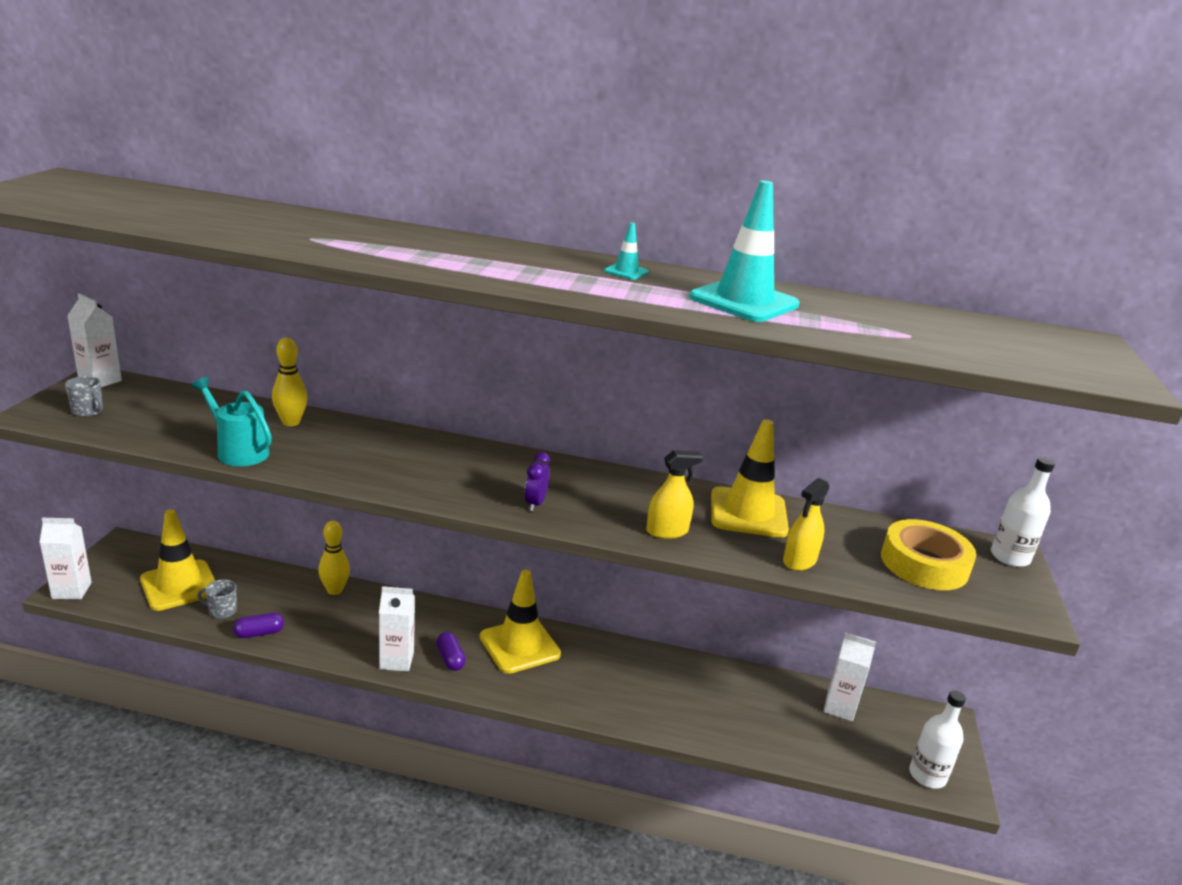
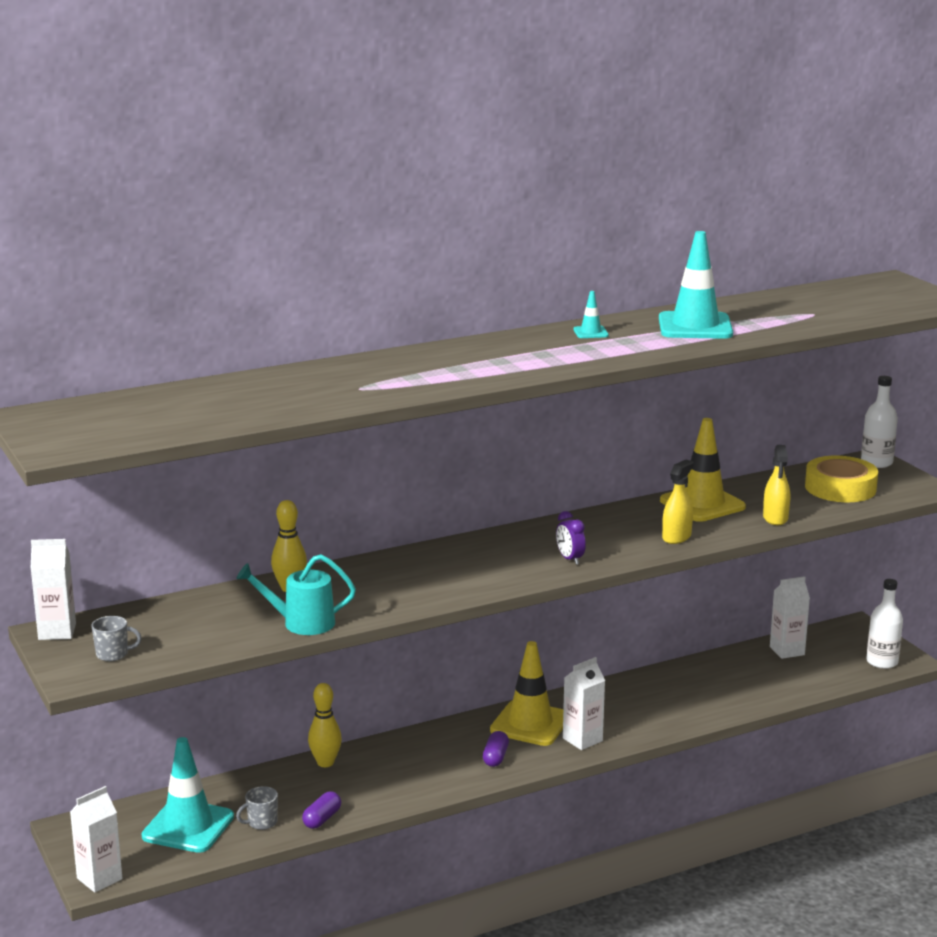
camera: 35 degrees left, 5 degrees down
(179, 585) = (188, 827): yellow traffic cone -> turquoise traffic cone
(396, 660) = (459, 779): white carton -> white carton (582, 739)
(450, 659) = (495, 757): purple capsule -> purple capsule turned 75 degrees clockwise

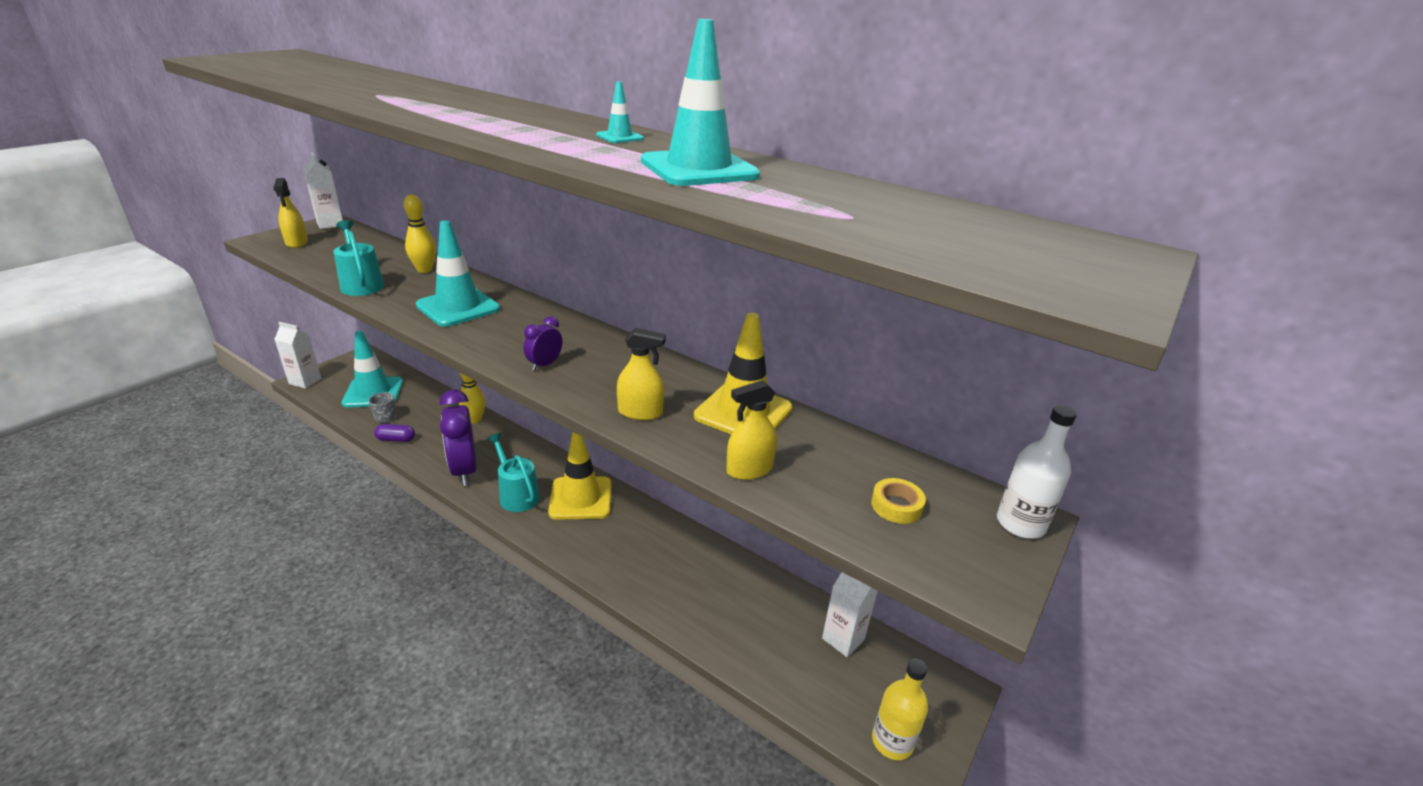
camera: 60 degrees right, 10 degrees up
(113, 654) = (297, 242): grey mug -> yellow spray bottle
(412, 581) = (458, 307): none -> turquoise traffic cone
(426, 782) = (464, 470): none -> purple clock
(495, 757) = (516, 494): purple capsule -> turquoise watering can
(582, 739) = (570, 535): white carton -> none
(840, 488) = (896, 506): yellow tape -> yellow tape, size x0.50
(882, 662) = (892, 741): white bottle -> yellow bottle

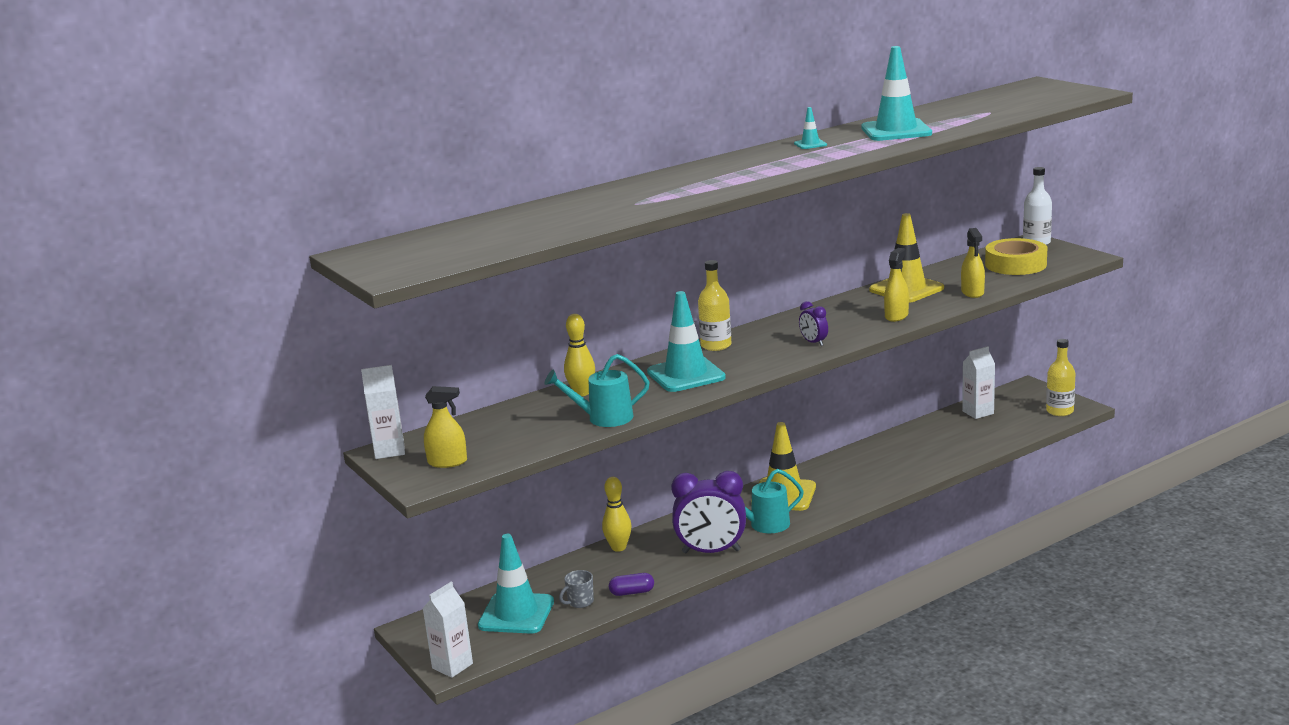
camera: 65 degrees left, 10 degrees down
(396, 439) = (632, 592): purple capsule -> purple capsule turned 60 degrees clockwise
(537, 313) = (716, 345): none -> yellow bottle
(896, 506) = (1015, 264): yellow tape -> yellow tape, size x1.99

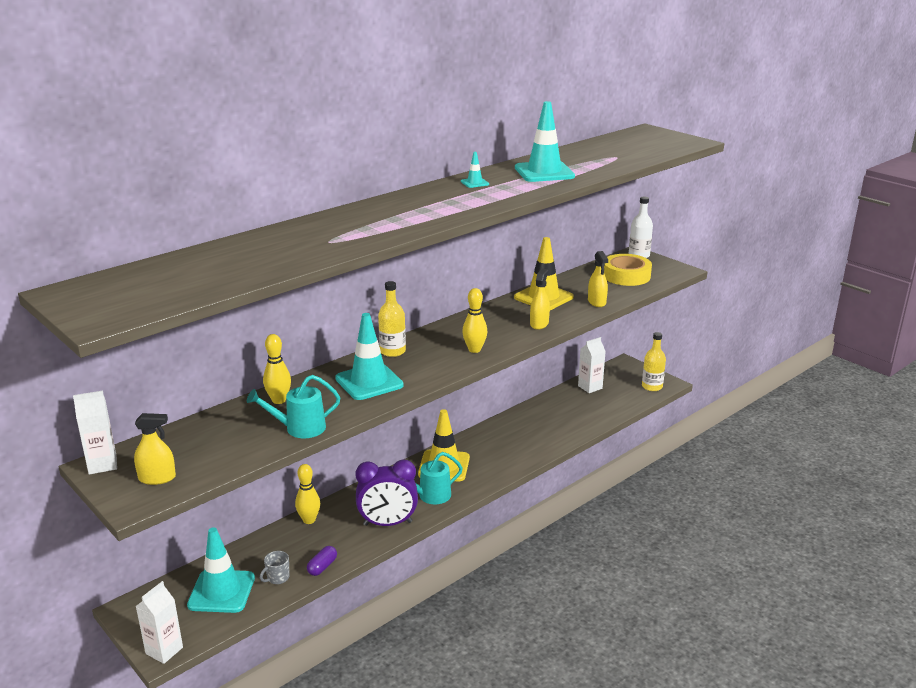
camera: 10 degrees left, 5 degrees up
(632, 592) = (322, 567): purple capsule -> purple capsule turned 45 degrees counterclockwise
(813, 342) = (474, 350): purple clock -> yellow bowling pin

